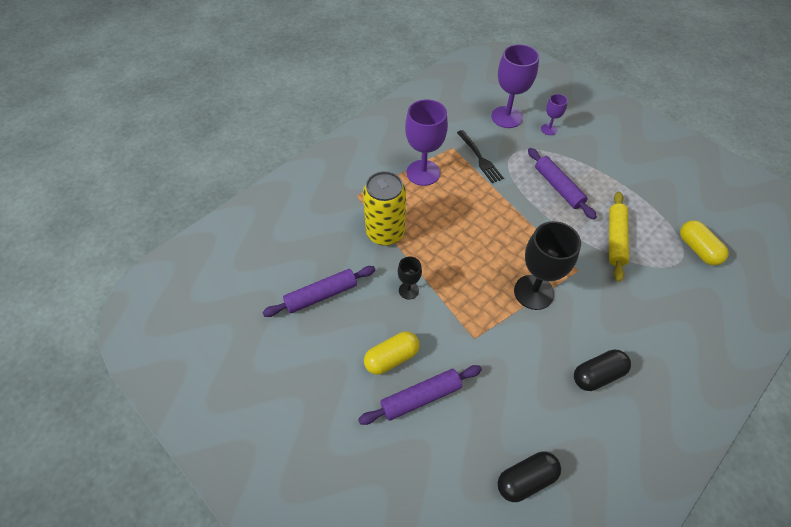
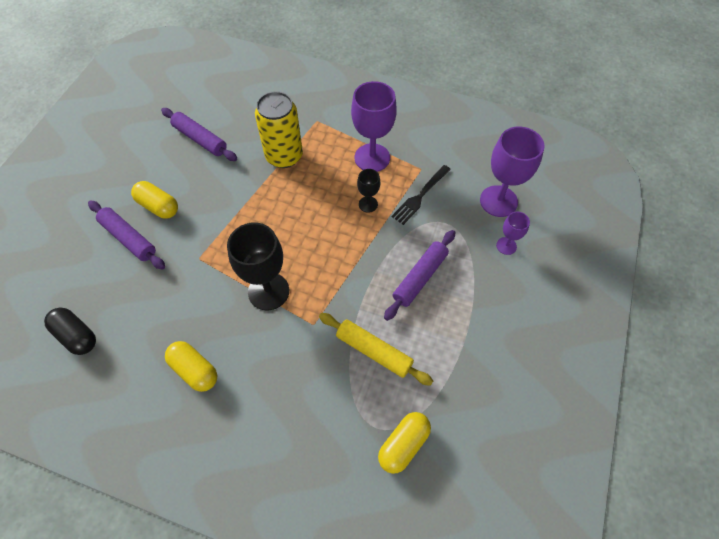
camera: 65 degrees right, 5 degrees up
(408, 290) = (229, 194): black goblet -> black goblet (368, 204)
(597, 375) = (194, 370): black capsule -> yellow capsule
(615, 239) = (374, 351): yellow rolling pin -> yellow rolling pin turned 45 degrees clockwise

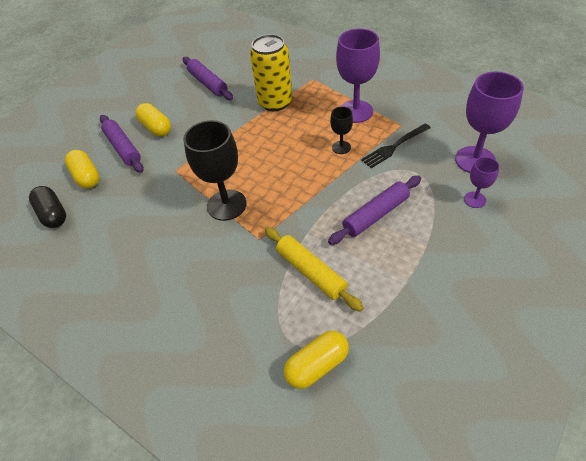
camera: 20 degrees right, 10 degrees down
(194, 370) = (139, 258): yellow capsule -> yellow capsule (86, 177)

